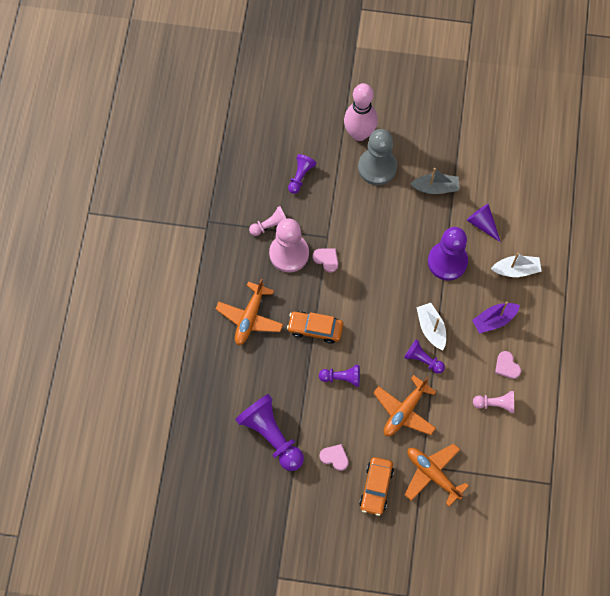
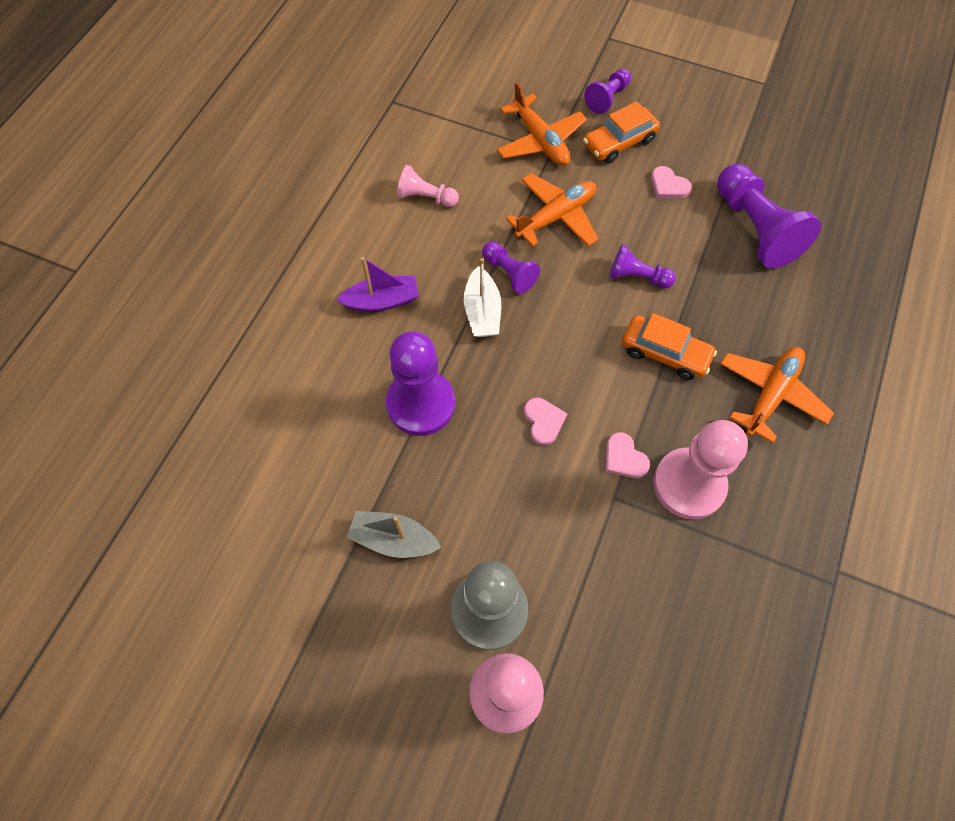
camera: 165 degrees left, 5 degrees down
(270, 225) = (715, 545): pink pawn -> none
(300, 176) = (642, 631): purple pawn -> purple pawn (607, 98)
(376, 487) = (619, 142): orange car -> orange car turned 150 degrees counterclockwise
(482, 224) = (338, 452): purple cone -> none
(507, 366) = (390, 238): pink heart -> pink heart (543, 421)
(516, 270) = (316, 364): white boat -> none

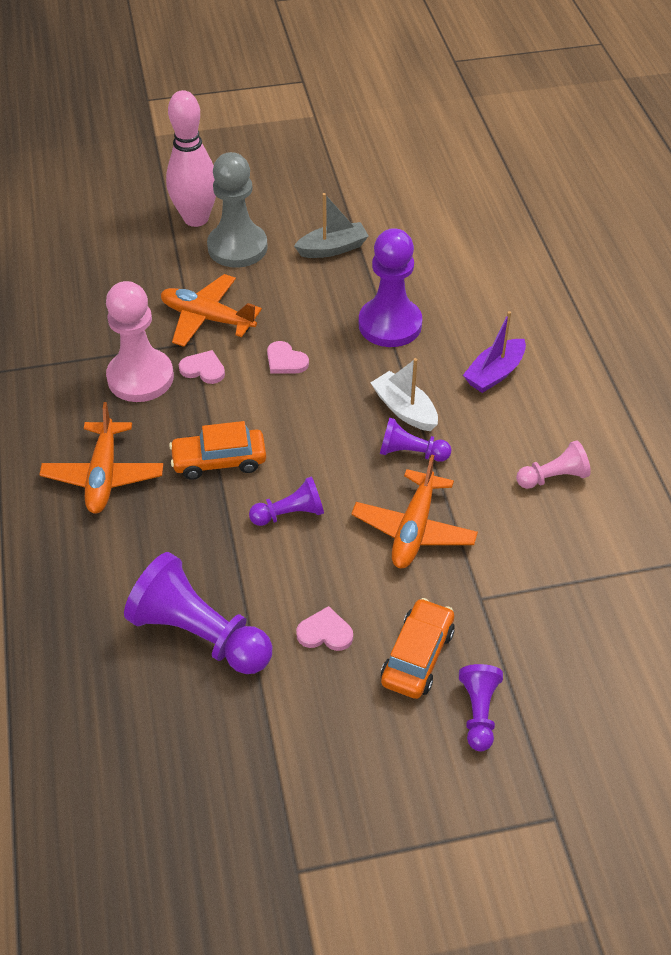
camera: 145 degrees right, 15 degrees down
(540, 141) = (504, 605): orange plane -> orange plane (207, 318)

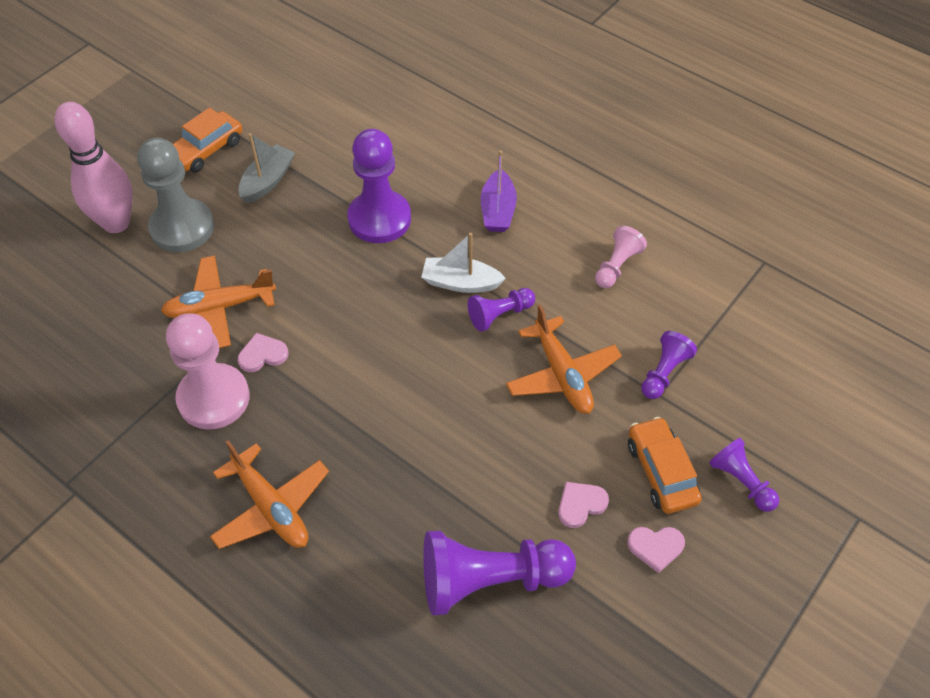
camera: 40 degrees left, 5 degrees up
(219, 461) = (357, 425): orange car -> orange car (206, 150)
(285, 361) = (325, 302): pink heart -> pink heart (655, 547)
(290, 514) = (459, 429): purple pawn -> purple pawn (664, 373)

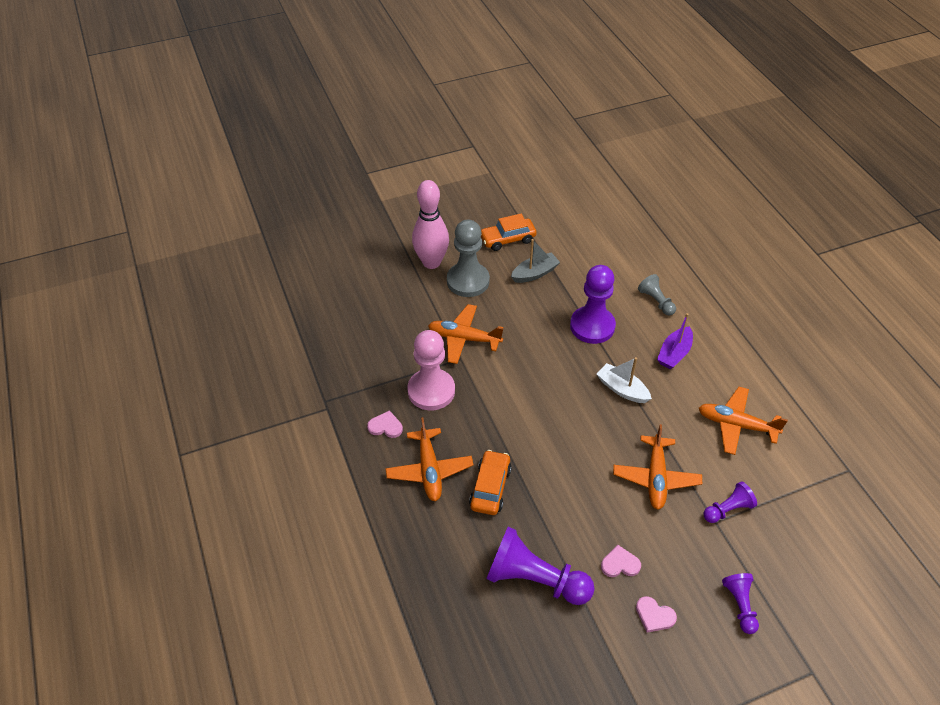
camera: 30 degrees right, 5 degrees down
(262, 354) = (473, 378): pink heart -> pink heart (385, 426)
(440, 154) = (656, 301): none -> grey pawn
(499, 315) = (636, 421): purple pawn -> none
(617, 266) = (736, 425): pink pawn -> orange plane
(661, 472) = (687, 571): orange car -> orange car (490, 487)

